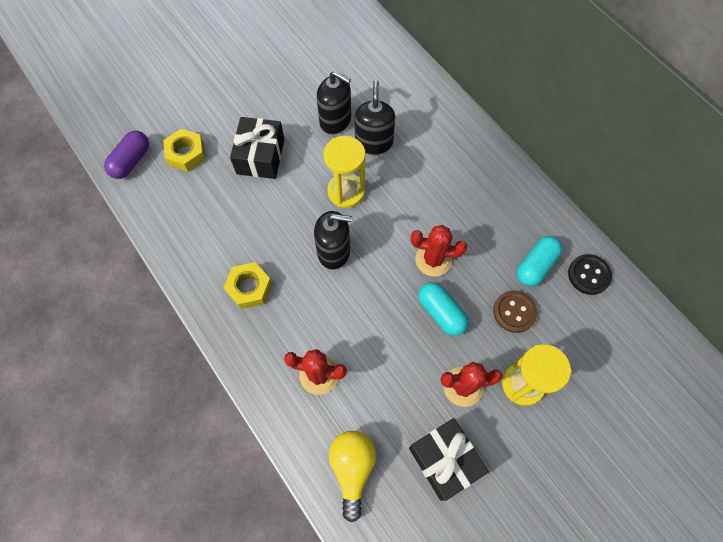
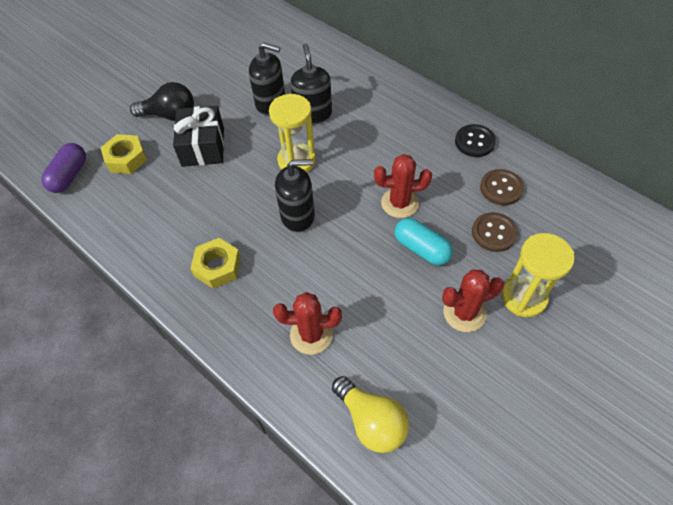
camera: 10 degrees left, 10 degrees down
(236, 114) = (170, 115): none -> black light bulb
(352, 469) = (371, 421): yellow light bulb -> yellow light bulb turned 150 degrees clockwise
(444, 460) = (467, 389): black gift -> none
(535, 266) = (501, 188): turquoise capsule -> brown button
(589, 275) = (554, 186): black button -> black button (474, 142)

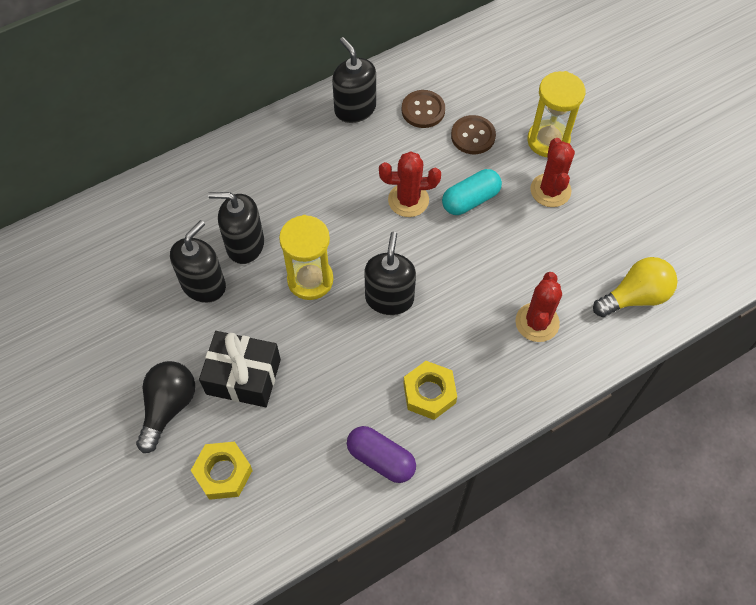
camera: 75 degrees left, 5 degrees up
(69, 175) = (222, 550): purple capsule -> purple capsule (381, 459)
(399, 203) = (408, 200): red cactus -> red cactus turned 75 degrees clockwise
(474, 142) = (355, 109): black button -> black soap dispenser

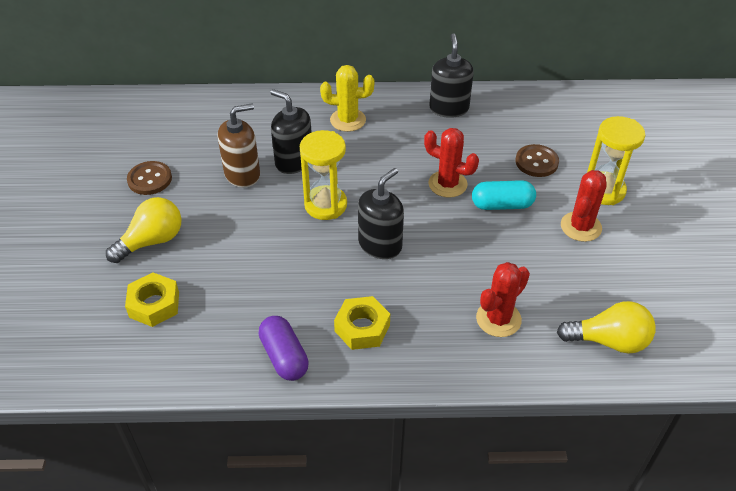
camera: 30 degrees right, 15 degrees down
(168, 407) = (152, 241): black light bulb -> yellow light bulb
(204, 285) = (242, 174): black soap dispenser -> brown soap dispenser
(243, 376) = (222, 246): black gift -> none
(265, 169) = (348, 120): none -> yellow cactus
(423, 110) = (505, 129): brown button -> brown button (150, 179)

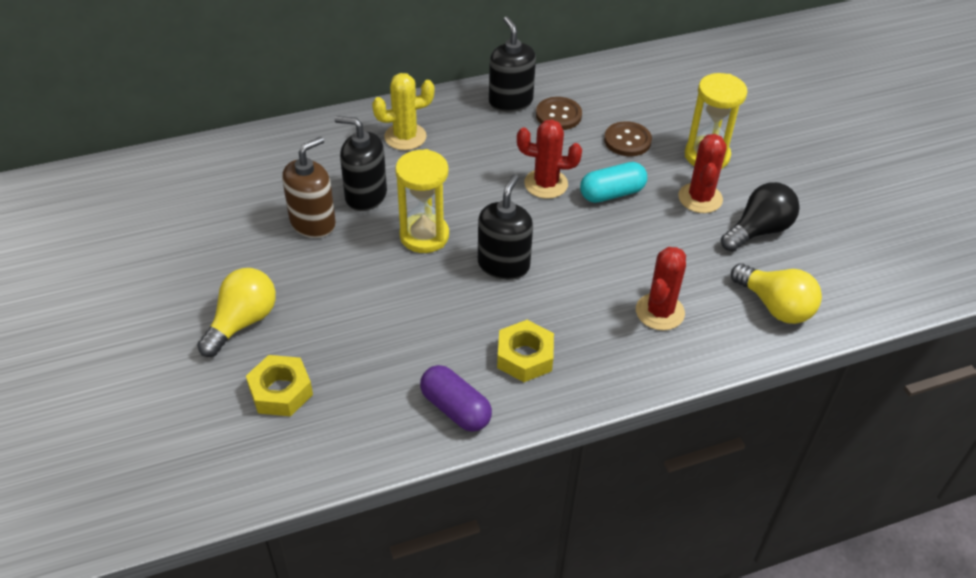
camera: 20 degrees left, 0 degrees up
(150, 179) = (204, 253): brown button -> brown button (558, 115)
(609, 341) = (775, 306): yellow light bulb -> yellow light bulb turned 60 degrees clockwise
(623, 268) = (758, 230): none -> black light bulb

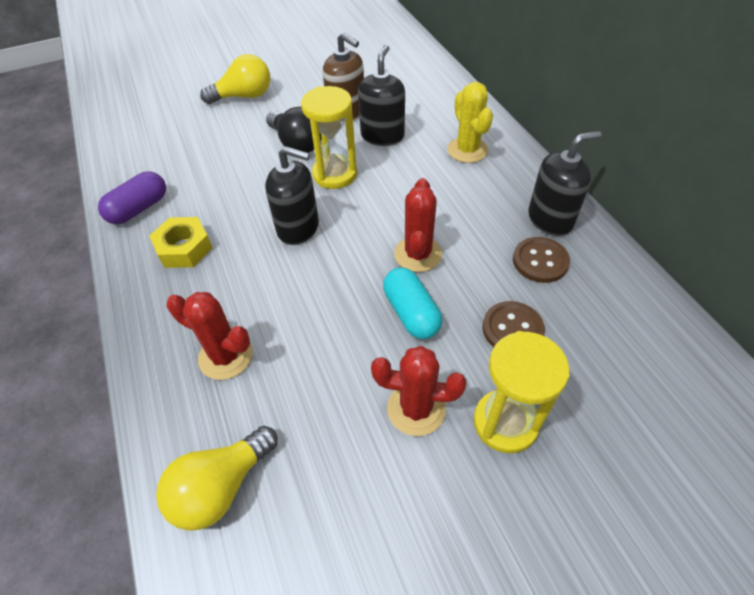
camera: 90 degrees right, 5 degrees up
(242, 322) = (244, 96): yellow light bulb -> yellow light bulb turned 45 degrees counterclockwise
(281, 391) = (177, 121): yellow nut -> none
(758, 230) = (360, 480): black light bulb -> black light bulb (297, 144)

